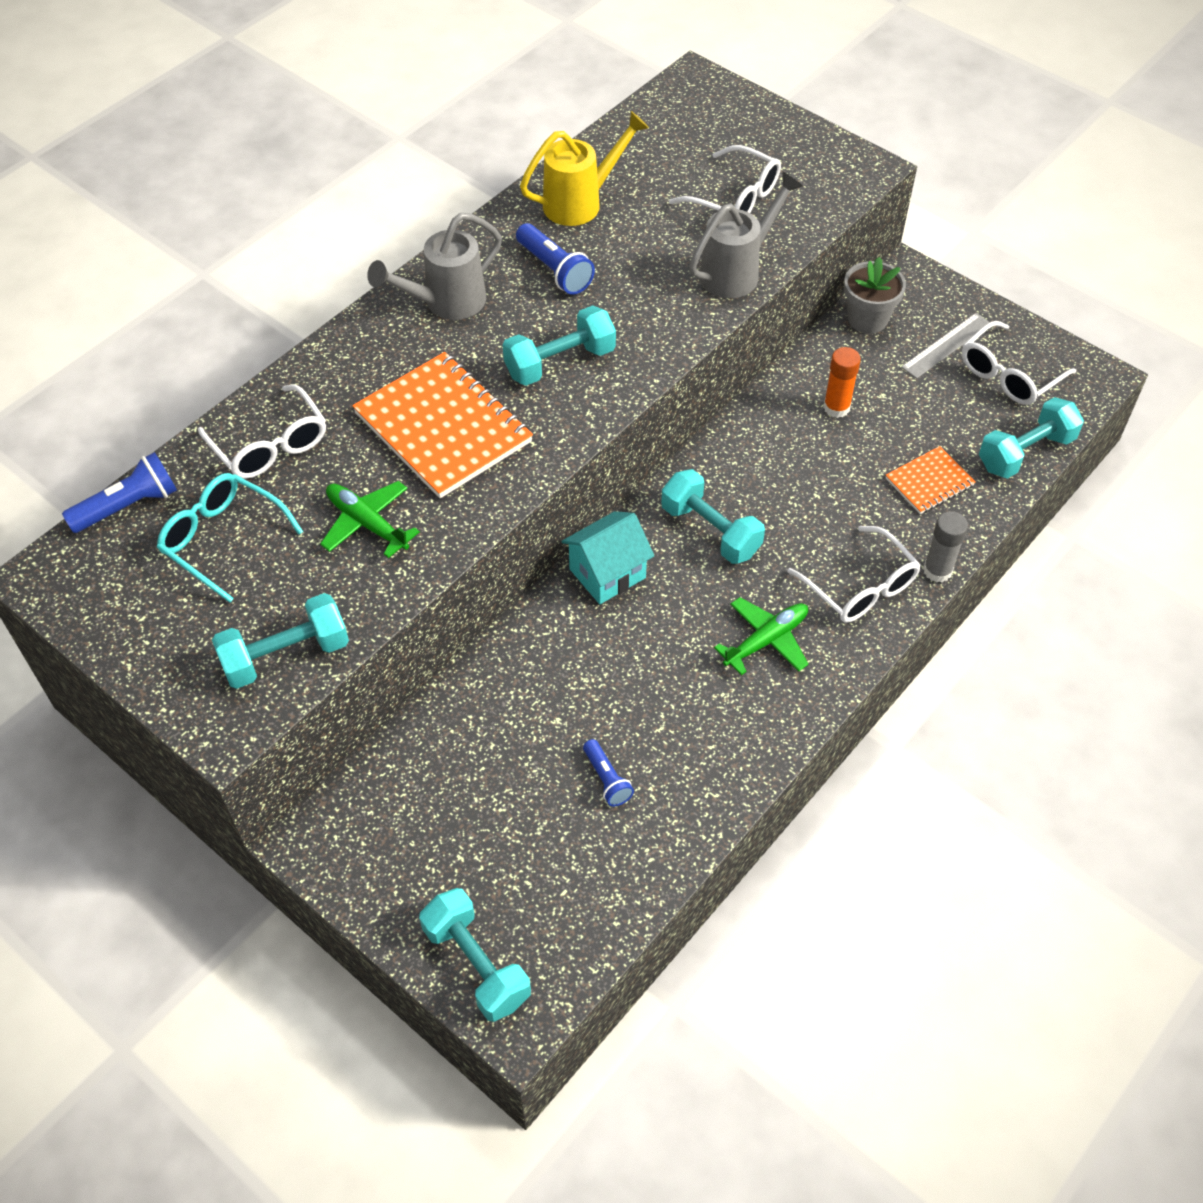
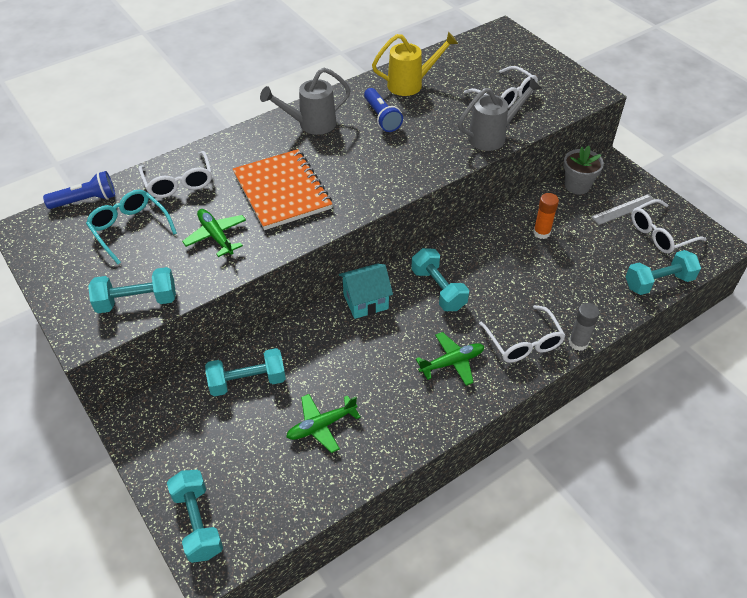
camera: 15 degrees right, 5 degrees down
(560, 362) = (366, 168): turquoise dumbbell -> turquoise dumbbell (247, 381)
(607, 779) = (321, 426): blue flashlight -> green plane
(929, 482) = (588, 288): orange notebook -> none

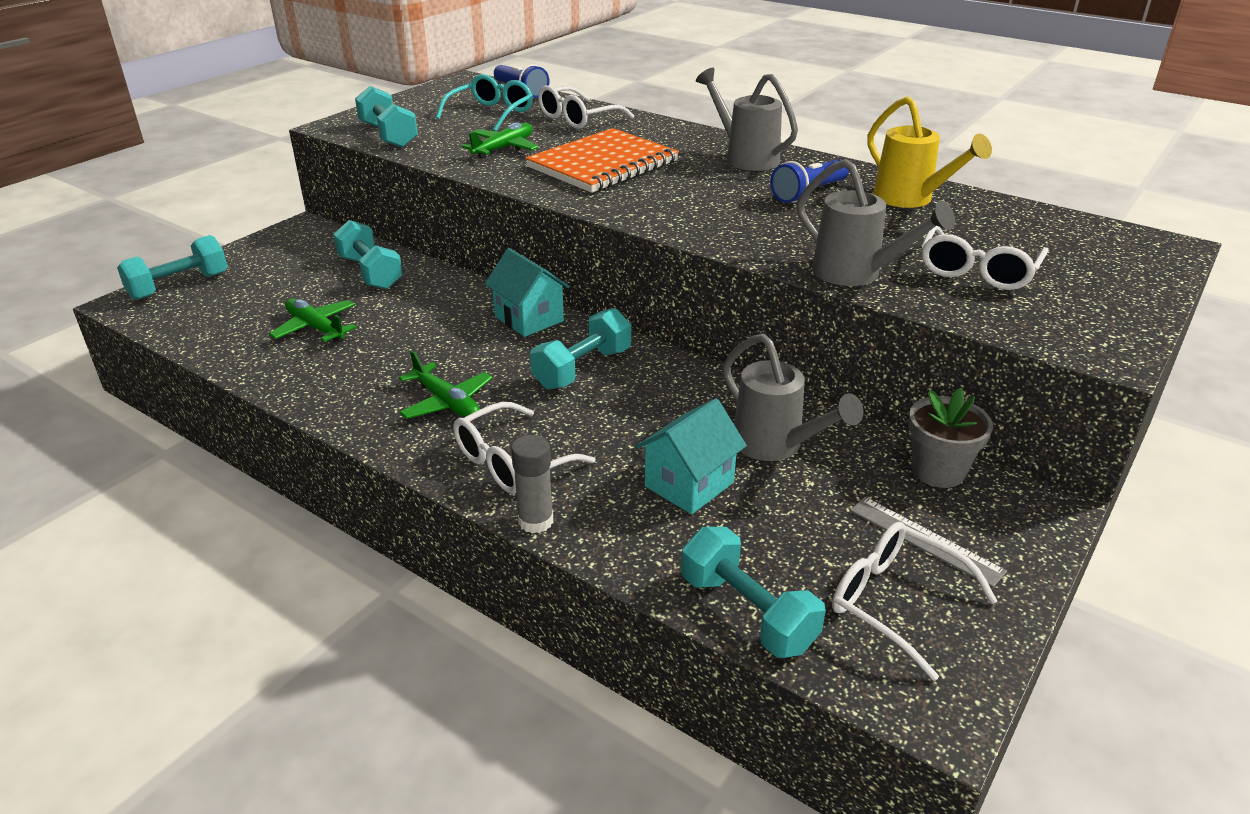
camera: 70 degrees right, 15 degrees down
(541, 232) = (776, 446): orange glue stick -> grey watering can
(564, 274) = (689, 484): none -> turquoise house

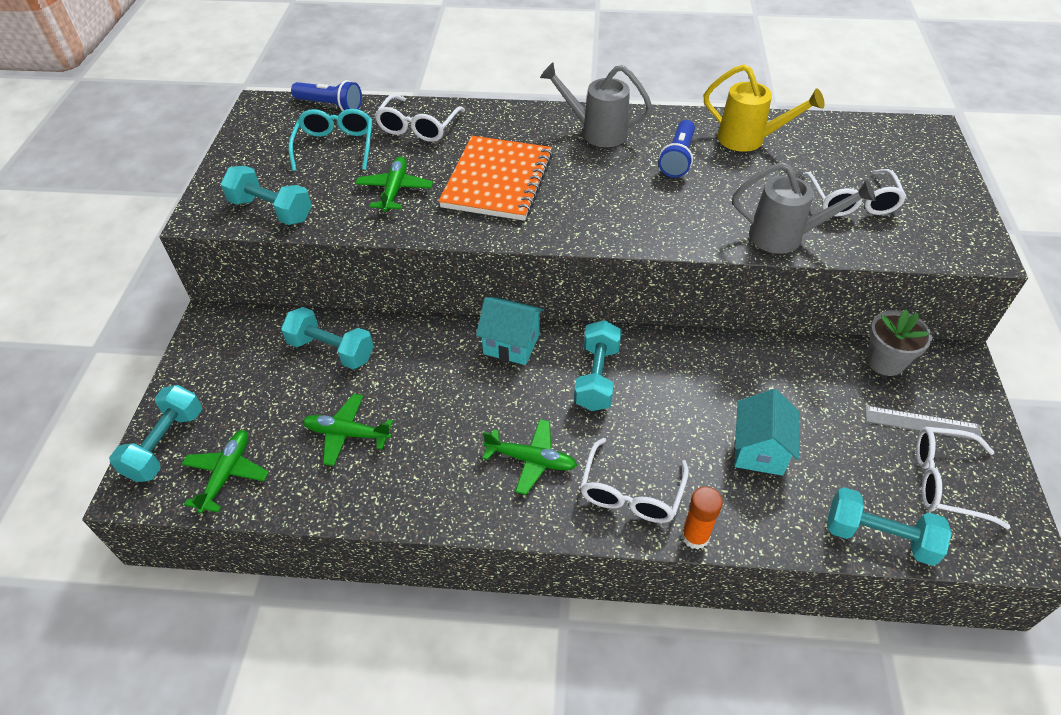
camera: 30 degrees left, 15 degrees up
(197, 319) = (227, 474): none -> green plane
(535, 521) = (695, 536): grey glue stick -> orange glue stick
(776, 446) = (781, 388): grey watering can -> none

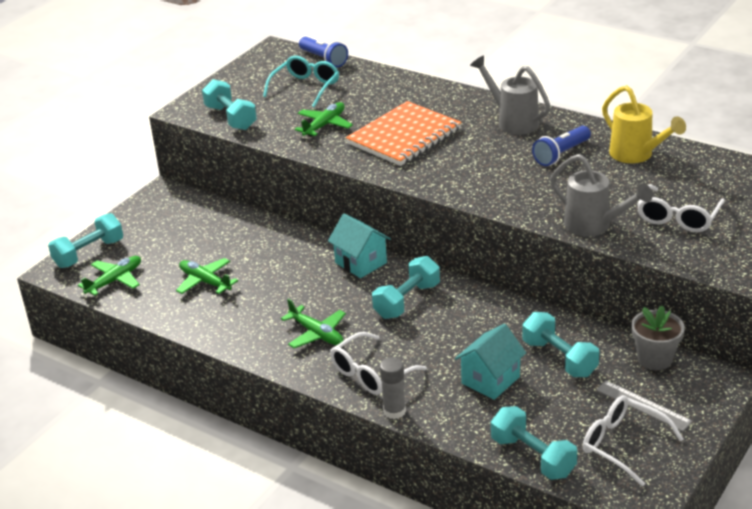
camera: 30 degrees right, 15 degrees down
(331, 350) = (231, 231): turquoise dumbbell -> turquoise dumbbell (559, 358)
(418, 127) = (376, 88): white glasses -> none
(695, 536) = (394, 411): orange glue stick -> grey glue stick

